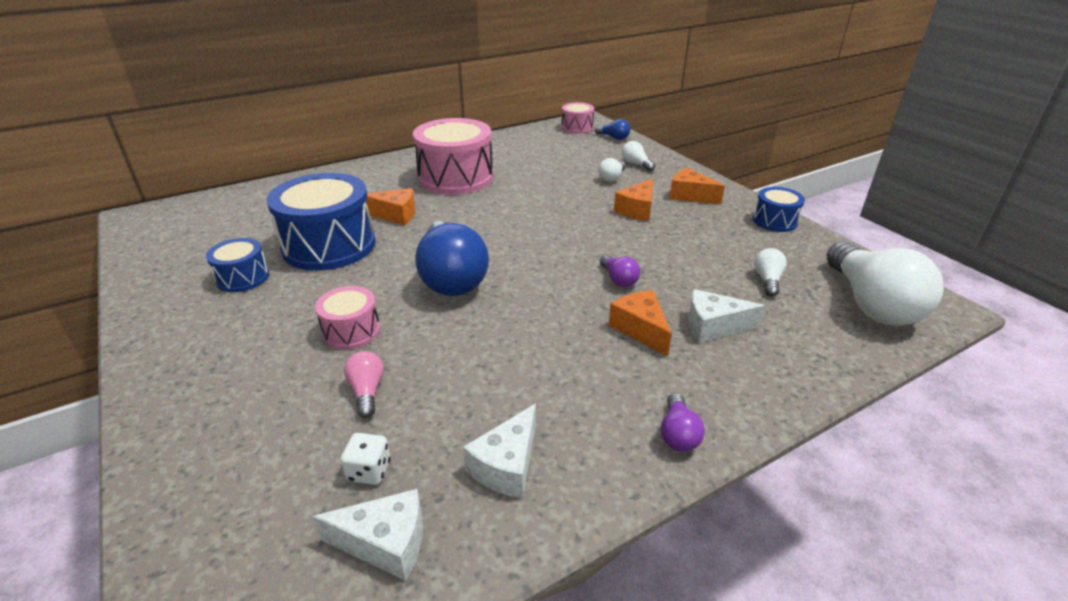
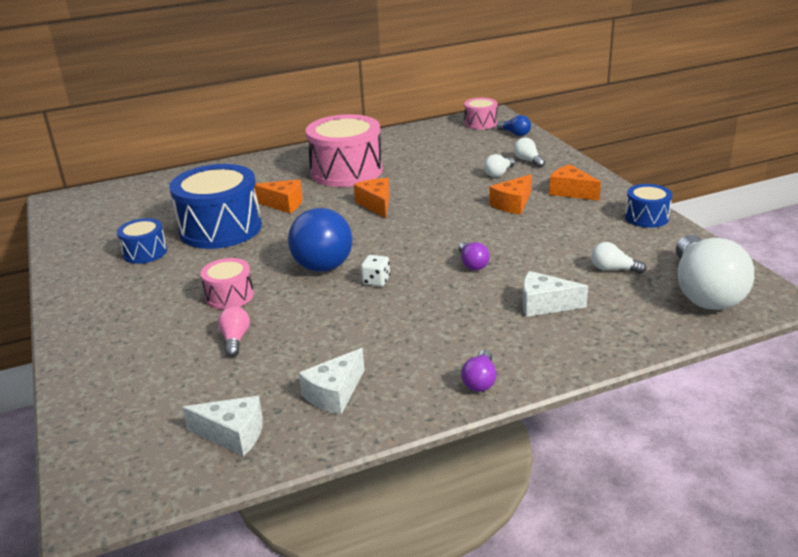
camera: 10 degrees right, 5 degrees down
(369, 471) = (228, 391): white dice -> white dice (376, 281)
(640, 329) = (477, 304): orange cheese -> orange cheese (376, 204)
(767, 280) = (613, 269): white light bulb -> white light bulb turned 90 degrees counterclockwise

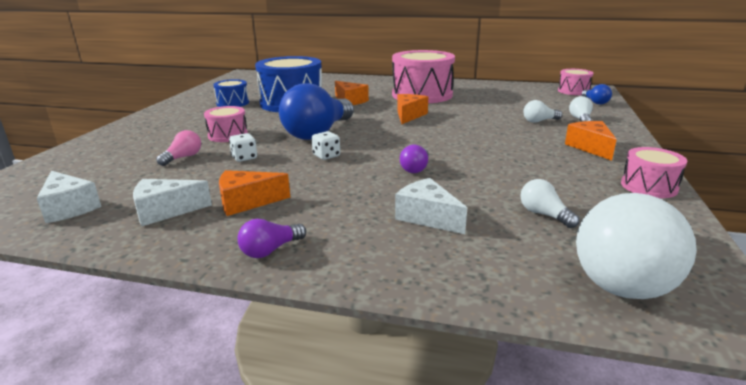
camera: 35 degrees right, 5 degrees down
(301, 314) = (244, 158): none -> white dice
(513, 204) = (519, 142): orange cheese -> orange cheese (247, 202)
(646, 217) = (648, 186): blue drum -> pink drum

